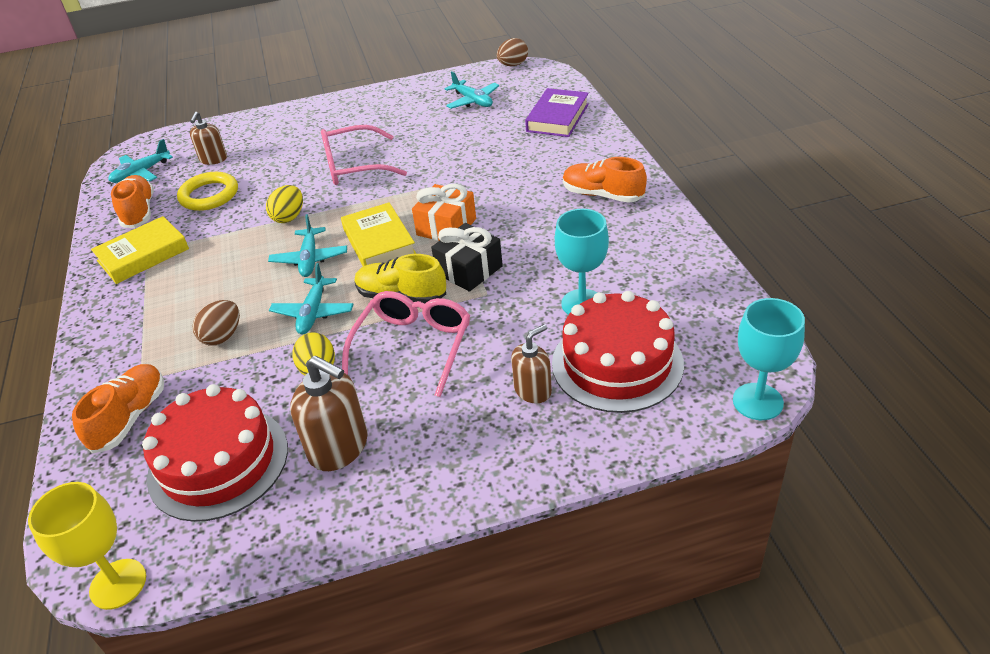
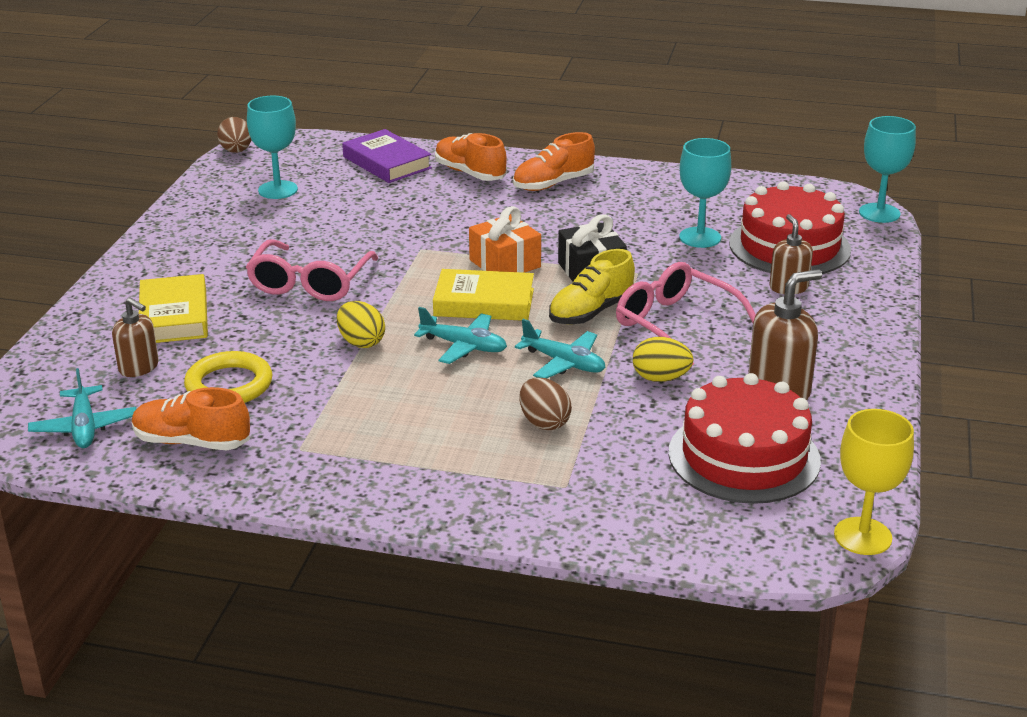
camera: 65 degrees left, 10 degrees down
(130, 417) = (625, 501): orange shoe -> orange shoe (470, 173)
(143, 255) = (306, 452): yellow book -> yellow book (174, 316)
(473, 101) = (278, 190): turquoise plane -> turquoise goblet

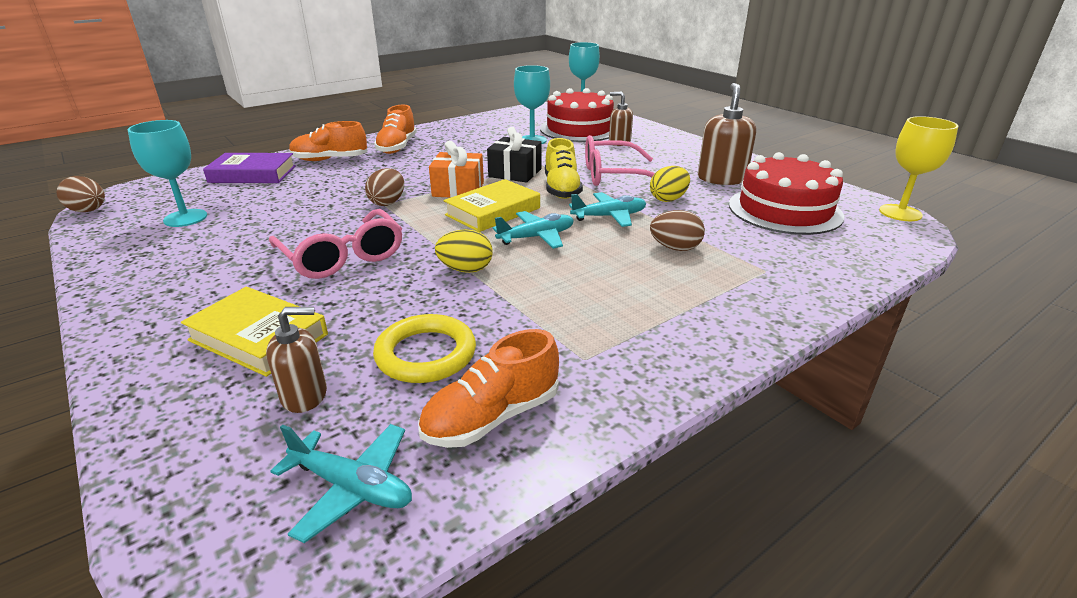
camera: 50 degrees left, 0 degrees up
(426, 248) = (387, 203): none -> brown egg

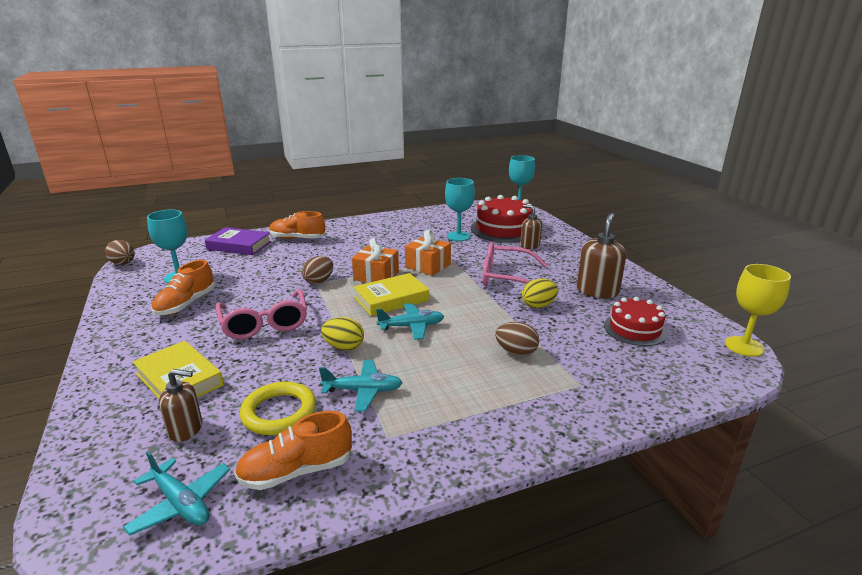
camera: 15 degrees right, 5 degrees down
(397, 147) = (351, 232): orange shoe -> orange shoe (186, 304)
(515, 173) = (428, 266): black gift -> orange gift
(561, 189) = (456, 285): yellow shoe -> none
(609, 216) = (479, 315): turquoise plane -> turquoise plane (363, 391)
(784, 210) = (635, 329): red cake -> red cake, size x0.63

